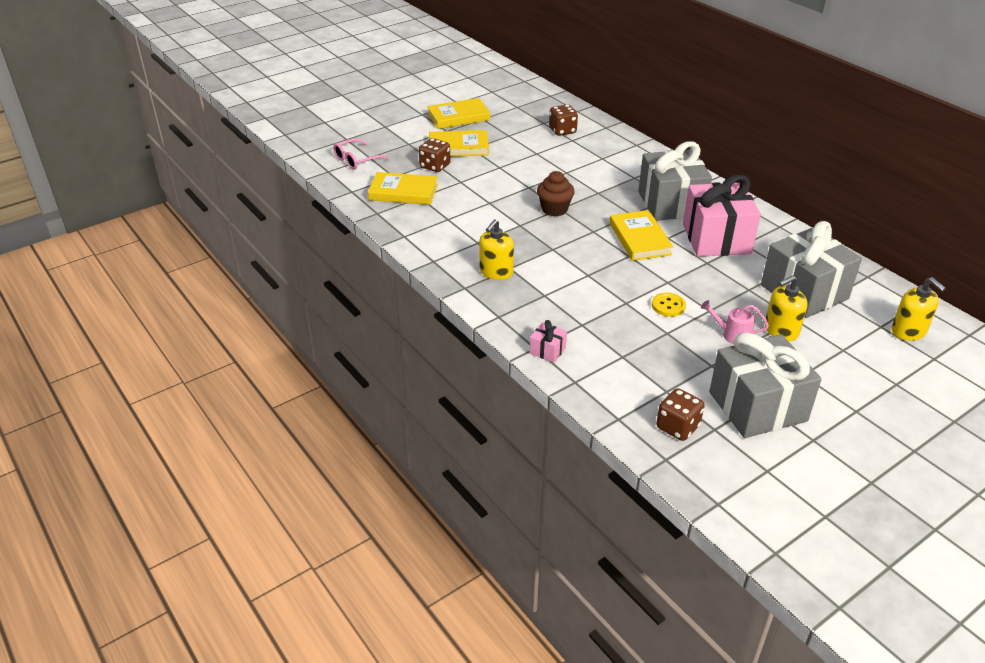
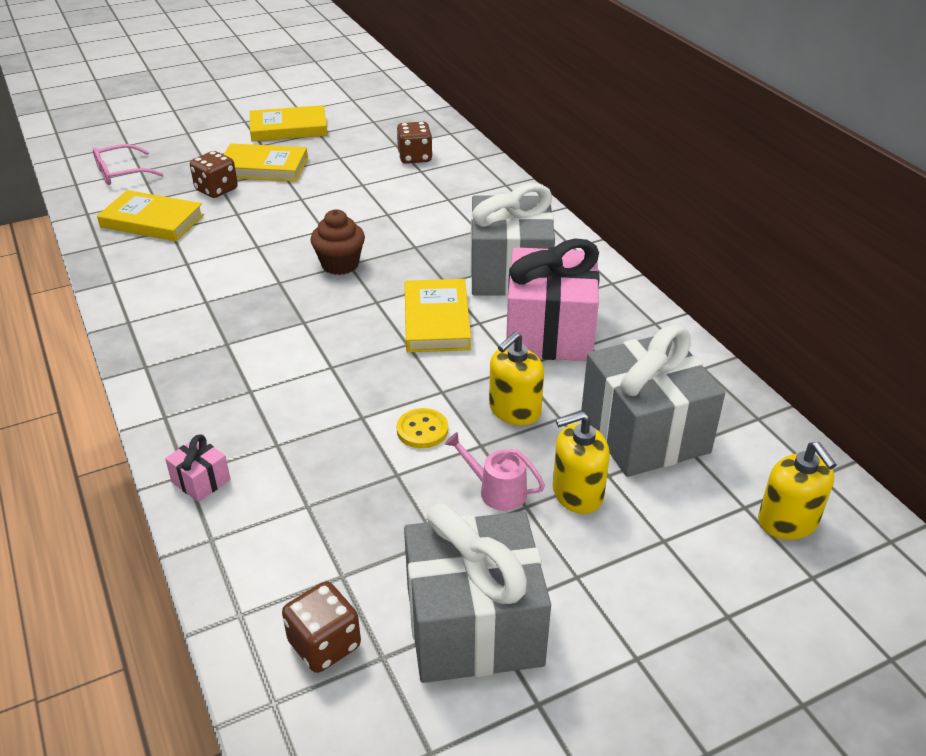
camera: 10 degrees right, 0 degrees up
(496, 272) = (203, 347): yellow soap dispenser -> yellow soap dispenser (514, 410)

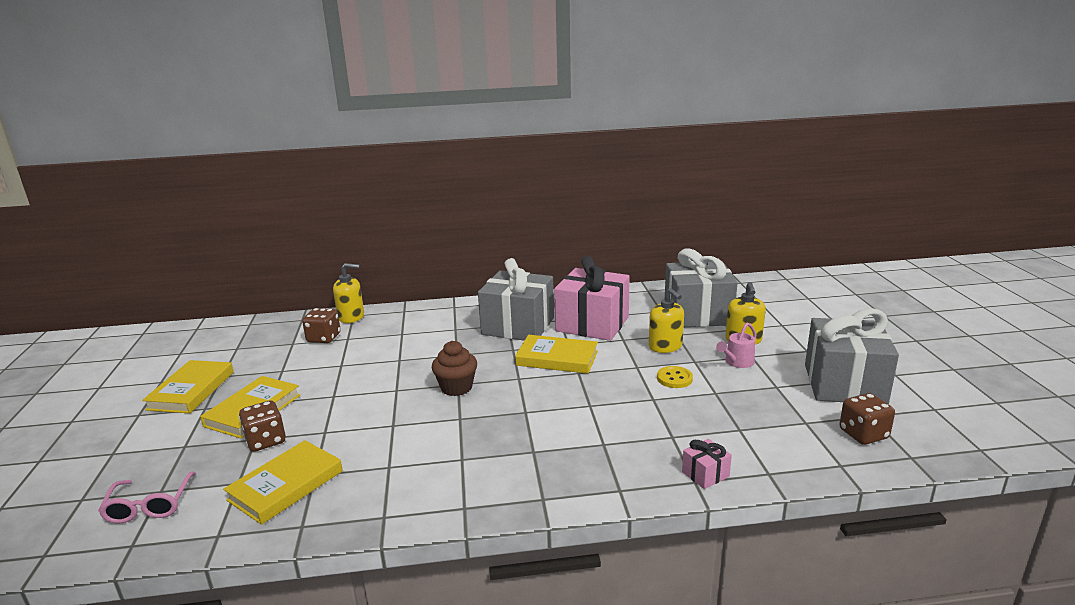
camera: 70 degrees left, 15 degrees down
(787, 521) = (771, 295): yellow soap dispenser -> yellow soap dispenser (351, 317)

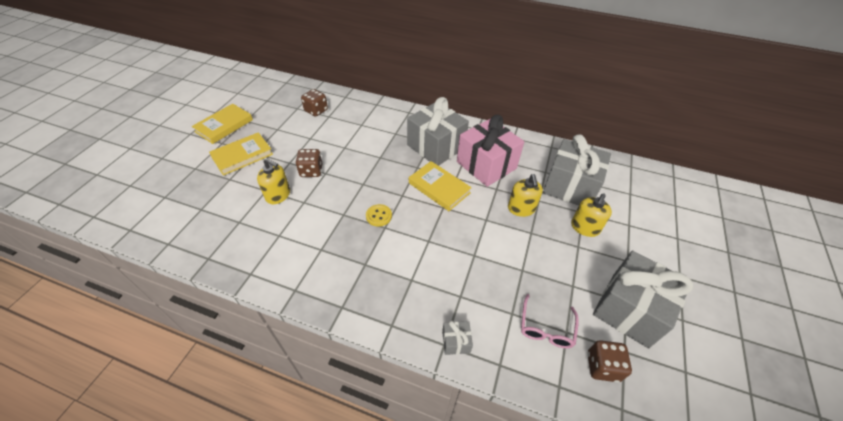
camera: 25 degrees right, 25 degrees up
(149, 506) = (153, 205): pink glasses -> pink glasses (546, 328)
(266, 441) = (233, 183): brown dice -> brown dice (311, 171)
(286, 485) = (220, 223): yellow book -> none
(351, 317) = (343, 98): yellow soap dispenser -> yellow soap dispenser (278, 195)
(456, 387) = (359, 187): brown cupcake -> none
(674, 378) = (503, 243): yellow button -> yellow button (379, 216)
(705, 474) = (456, 342): pink gift -> grey gift
(737, 362) = (562, 248): pink watering can -> none

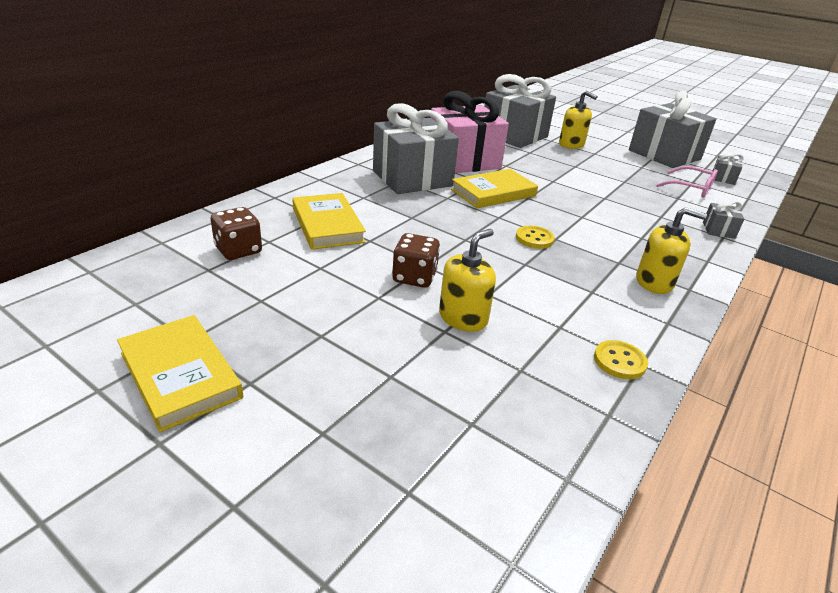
camera: 75 degrees left, 15 degrees down
(242, 156) = (321, 353): yellow book -> yellow book (327, 225)
(251, 263) = (619, 361): none -> yellow button
(521, 208) = (540, 162): yellow soap dispenser -> yellow soap dispenser (654, 282)
(602, 366) = (723, 178): brown dice -> grey gift

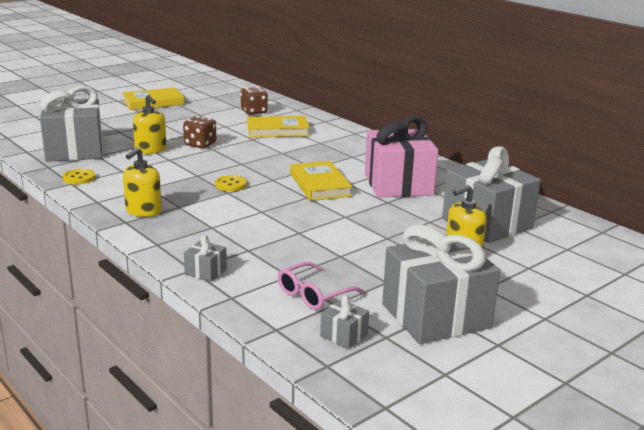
camera: 105 degrees right, 10 degrees down
(412, 178) = (354, 160): grey gift -> grey gift (74, 150)

